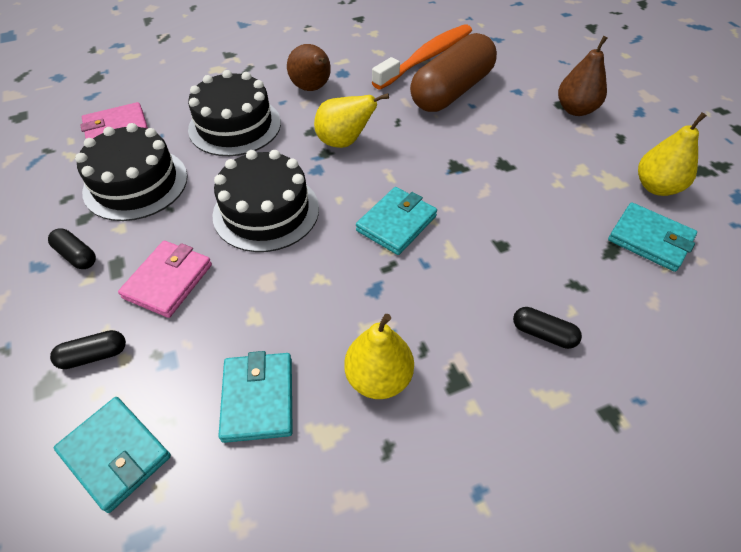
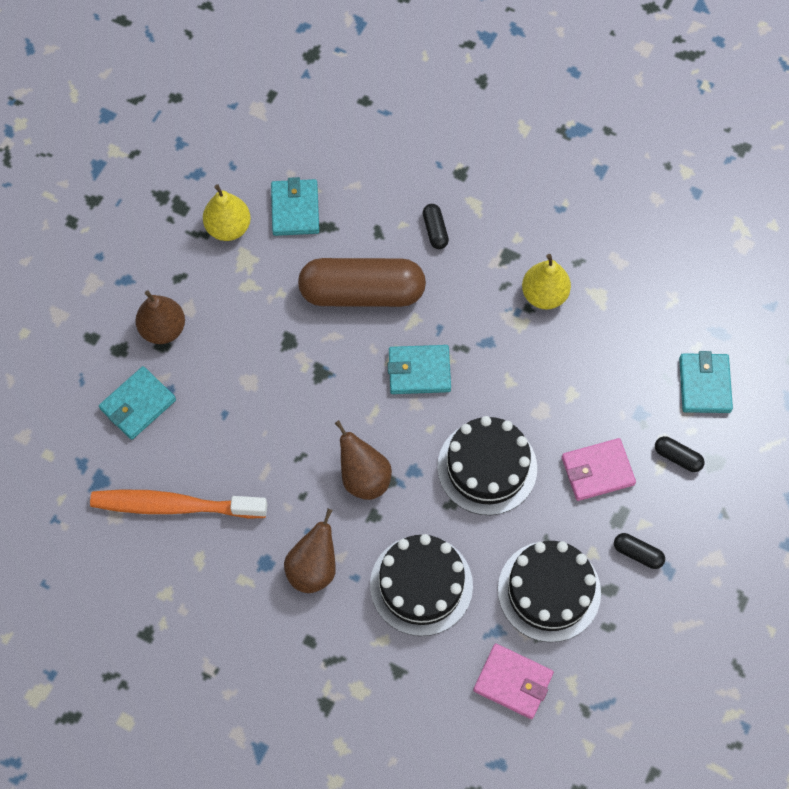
camera: 130 degrees left, 15 degrees up
(76, 255) = (637, 553): black capsule -> black capsule turned 60 degrees counterclockwise
(258, 398) = (613, 345): turquoise wallet -> turquoise wallet (138, 404)
(344, 142) = (364, 477): yellow pear -> brown pear
(451, 91) = (216, 444): brown capsule -> brown capsule (362, 293)

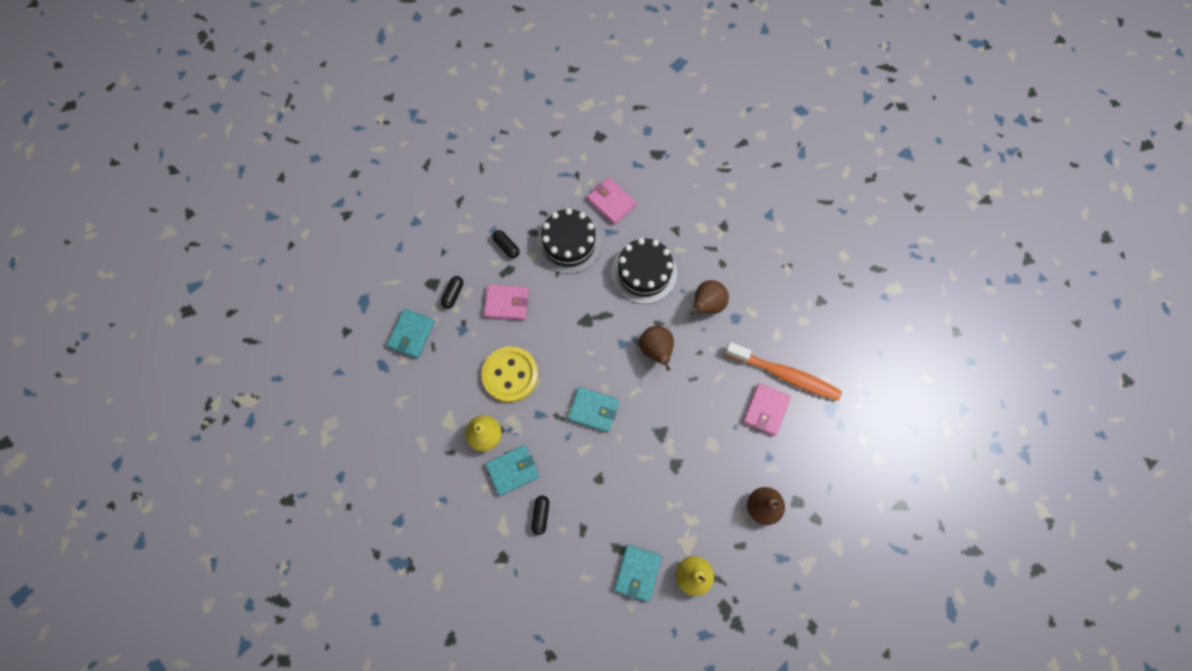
camera: 160 degrees left, 5 degrees up
(138, 404) = (793, 454): turquoise wallet -> turquoise wallet (512, 470)
(189, 449) = (765, 410): none -> pink wallet
(362, 293) = (611, 484): brown capsule -> none
(487, 467) = (575, 329): black cake -> none
(548, 378) = (510, 375): none -> yellow button
(677, 457) = (453, 294): black capsule -> black capsule turned 60 degrees clockwise

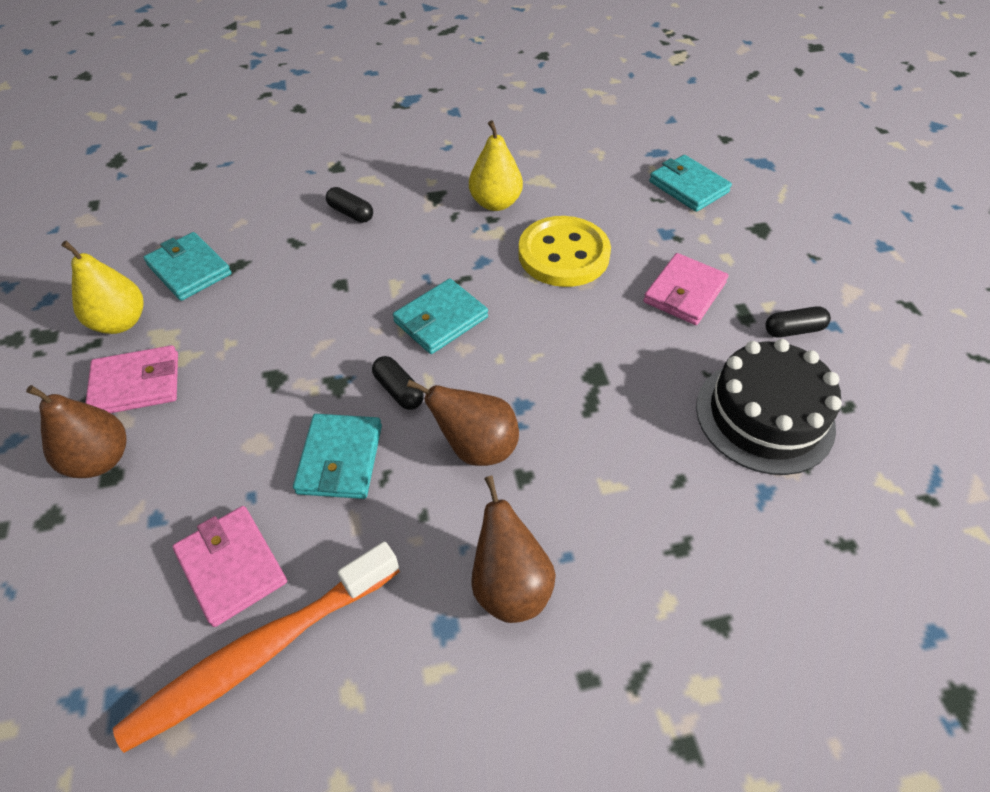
camera: 120 degrees right, 20 degrees down
(453, 294) = (731, 243): black capsule -> black capsule (398, 390)
(512, 470) = (429, 210): turquoise wallet -> turquoise wallet (340, 459)
(611, 202) = (839, 530): pink wallet -> pink wallet (136, 384)
(644, 272) = (644, 507): black cake -> none

